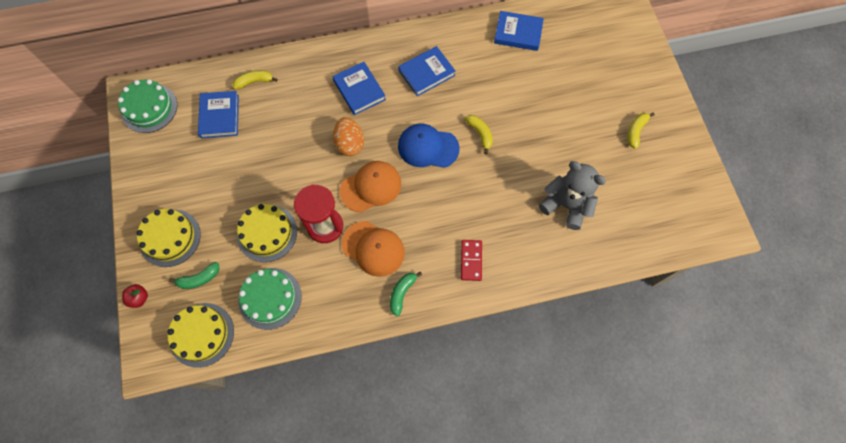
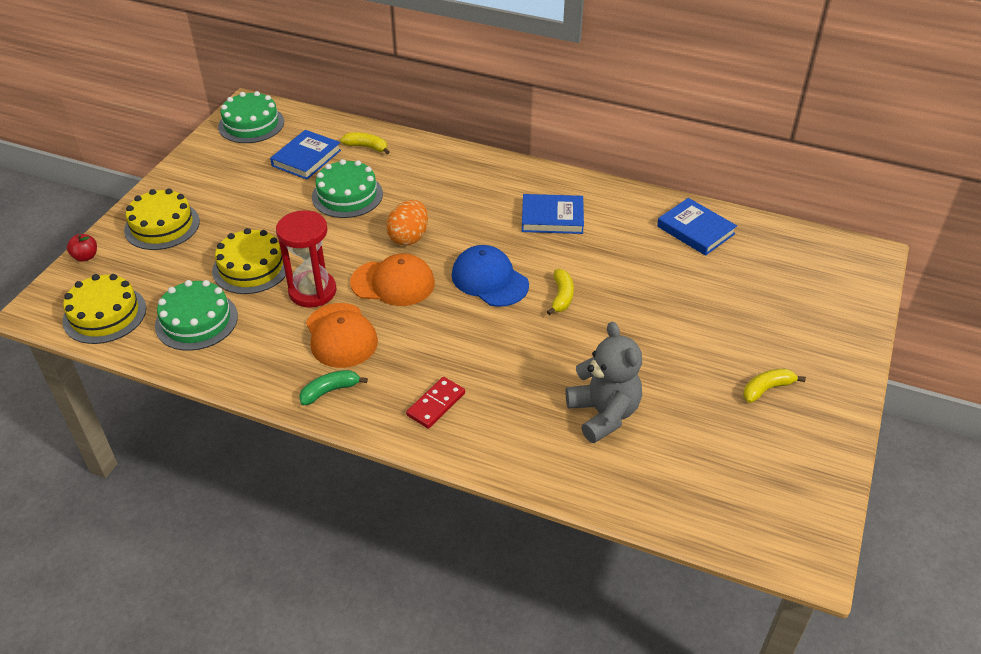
camera: 35 degrees right, 25 degrees down
(199, 278) = (151, 270): green banana -> none
(278, 133) = (347, 195): none -> green cake
(359, 90) = (464, 199): blue book -> none

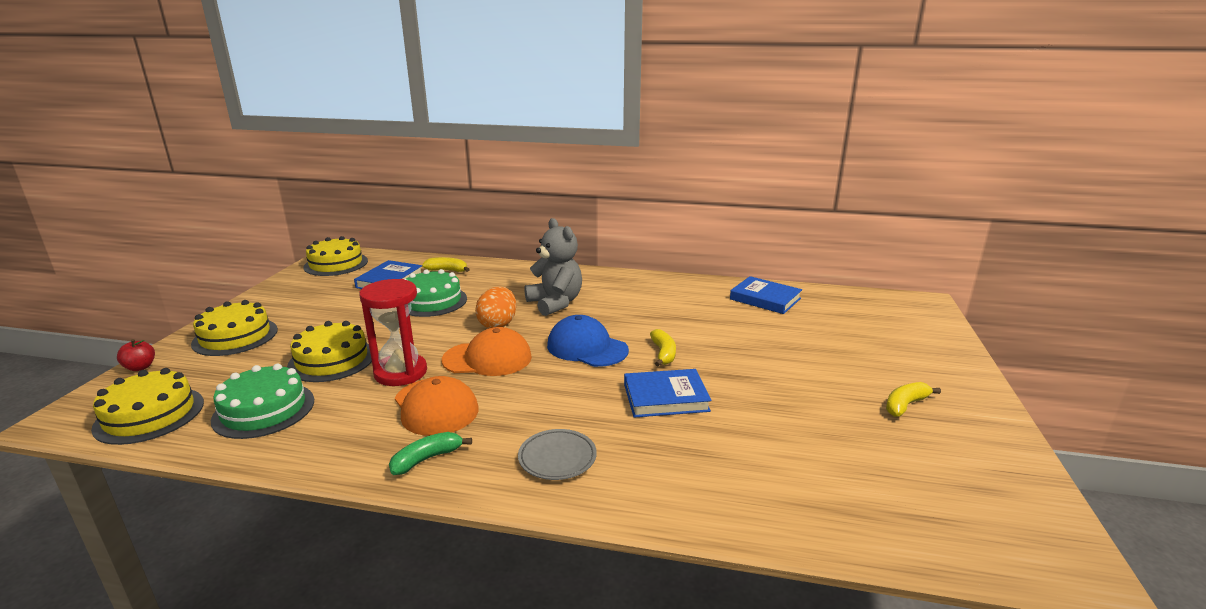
camera: 10 degrees left, 20 degrees down
(251, 124) = (336, 264): green cake -> yellow cake
(436, 404) = (557, 458): red domino -> grey plate
(552, 218) = (632, 301): blue book -> blue book (665, 397)
(603, 414) = (750, 445): grey teddy bear -> grey teddy bear (555, 303)

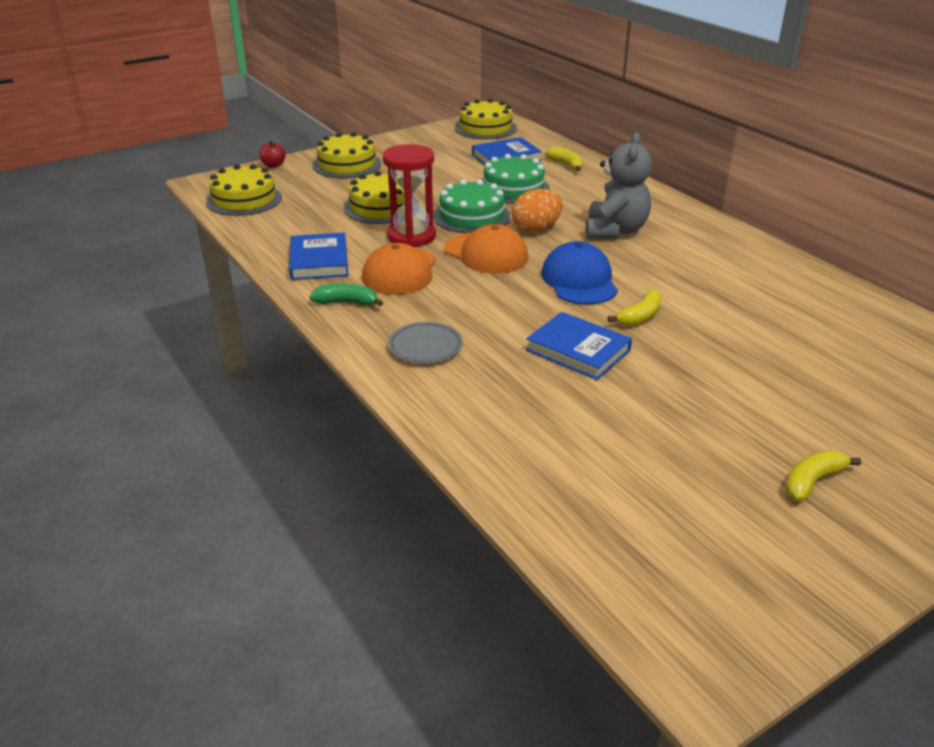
camera: 45 degrees right, 10 degrees up
(264, 410) = (301, 224): green cake -> green cake (471, 216)
(765, 299) = (856, 317): blue book -> blue book (319, 261)
(905, 405) = (812, 481): yellow banana -> yellow banana turned 45 degrees counterclockwise

